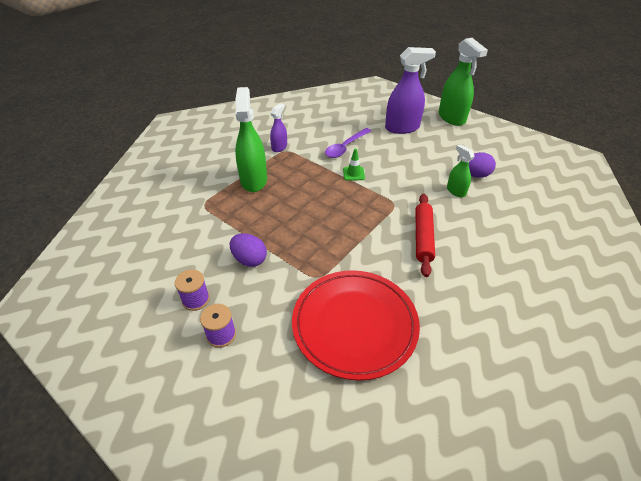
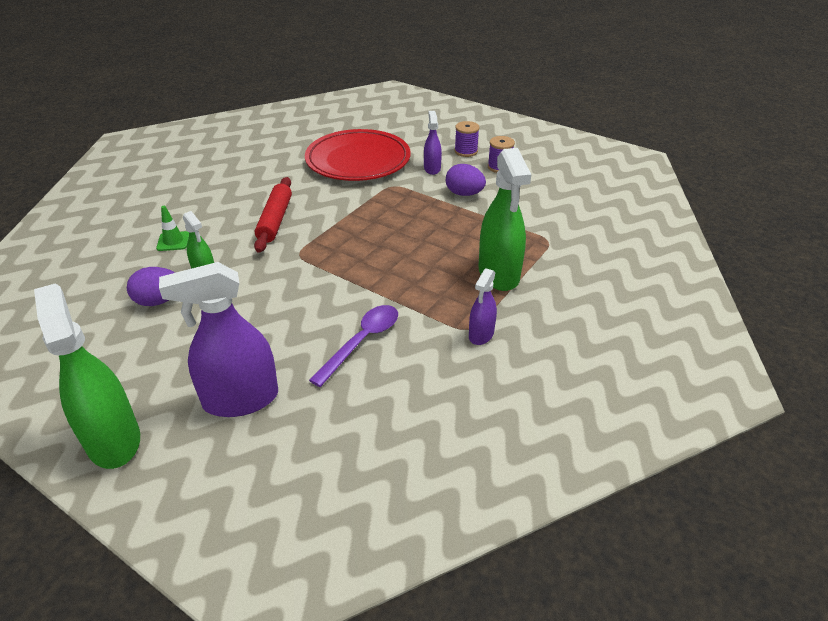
camera: 175 degrees right, 5 degrees down
(271, 302) = (432, 169): none -> purple spray bottle
(353, 174) = (350, 292): green traffic cone -> green traffic cone (173, 241)

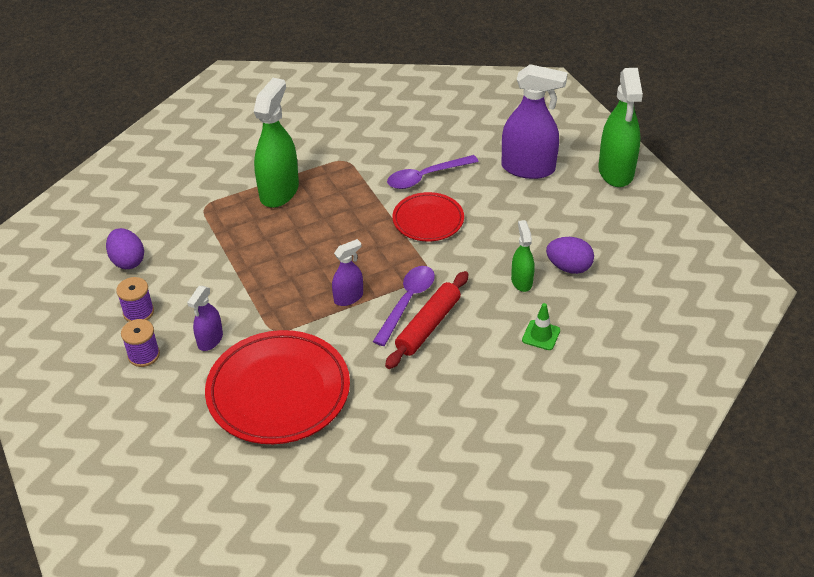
camera: 150 degrees left, 5 degrees up
(303, 229) = (407, 302): none -> purple spoon
(328, 297) = (428, 220): none -> red plate
(464, 194) = (216, 288): purple egg -> purple egg (128, 261)
(481, 334) = (340, 153): purple spray bottle -> purple spray bottle (348, 297)

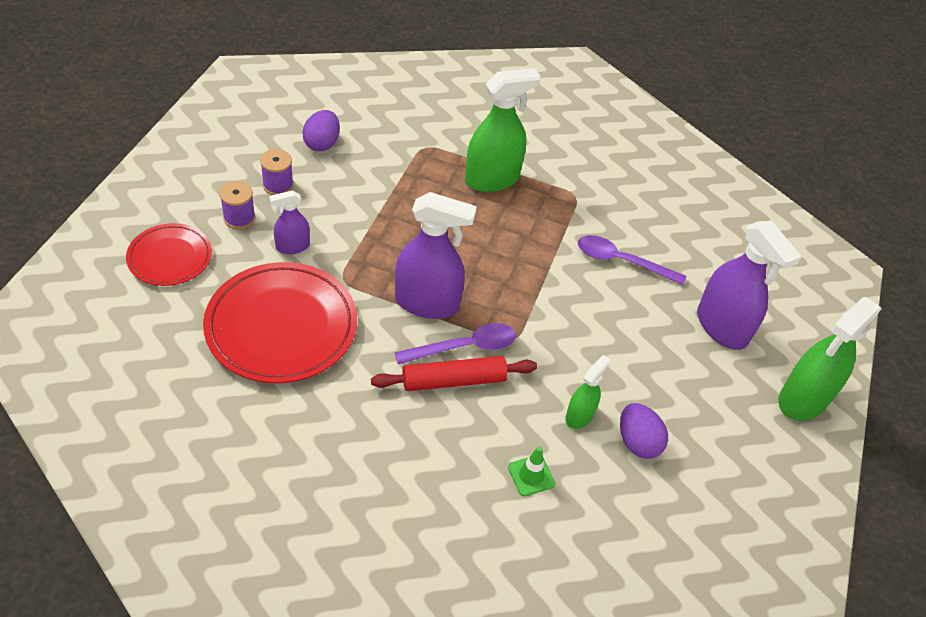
camera: 40 degrees right, 5 degrees up
(348, 297) = (427, 303): purple spray bottle -> purple spray bottle, size x1.88
(428, 220) = (574, 297): red plate -> red plate (170, 257)

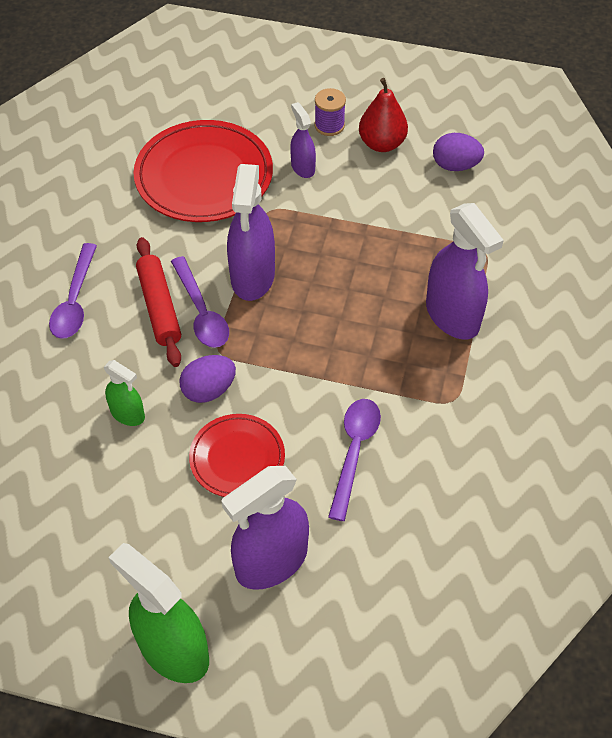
camera: 90 degrees right, 5 degrees up
(170, 257) = (268, 92): red plate -> red plate (237, 458)
(278, 185) = (382, 144): purple spool -> red pear
(434, 455) = (75, 301): none -> purple spoon
(492, 179) = (452, 316): green spray bottle -> purple spray bottle
(531, 475) = (56, 376): green traffic cone -> none
(637, 442) = (99, 467): purple egg -> purple egg (209, 390)

